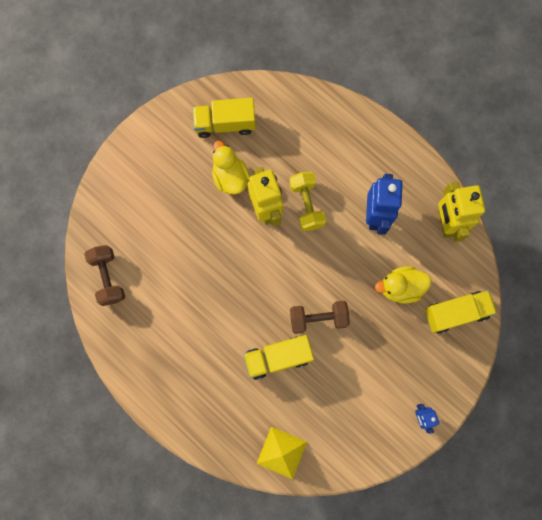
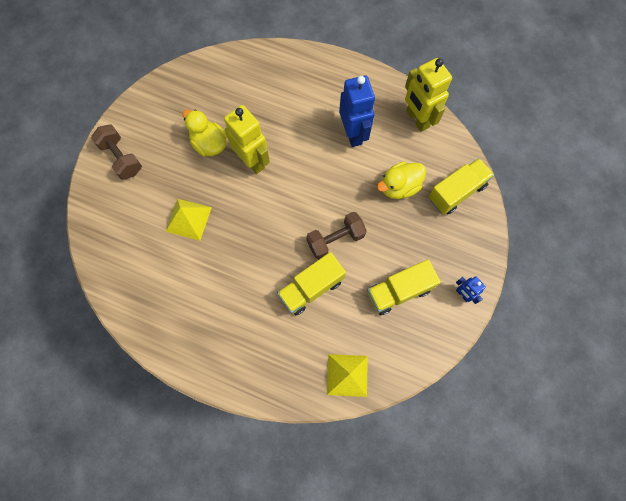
camera: 20 degrees left, 5 degrees down
(108, 278) = (123, 272): brown dumbbell -> brown dumbbell (121, 158)
(185, 247) = (188, 219): none -> yellow pyramid
(225, 124) = (188, 100): yellow truck -> yellow truck (399, 291)
(306, 205) = (288, 145): yellow dumbbell -> none

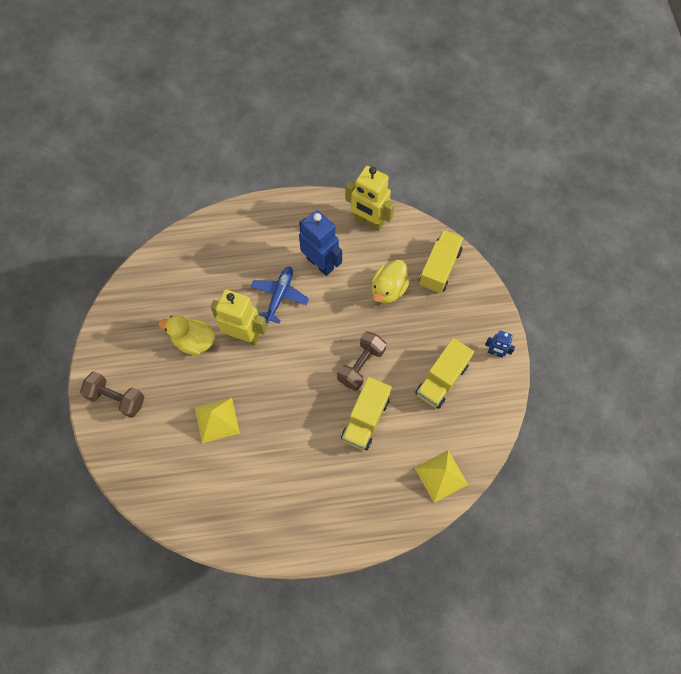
camera: 30 degrees left, 5 degrees down
(302, 143) = (279, 296): none -> blue plane

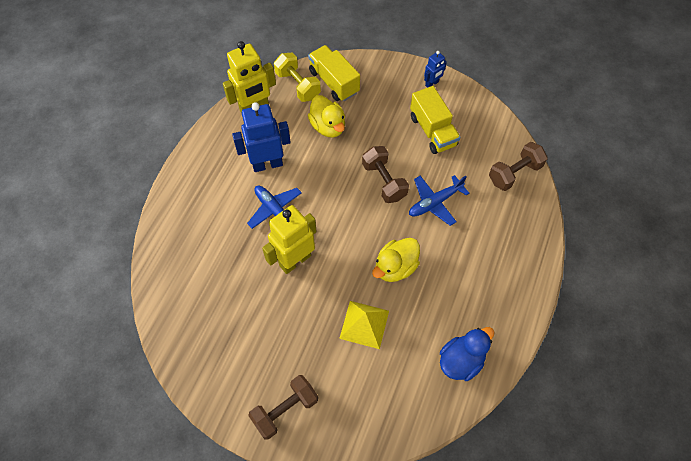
camera: 60 degrees left, 5 degrees down
(194, 341) = (271, 307): yellow duck -> yellow duck (395, 267)
(226, 514) = (461, 360): none -> blue duck
(365, 419) = (435, 202): yellow truck -> blue plane
(416, 241) = (298, 85): none -> yellow dumbbell
(441, 476) = (514, 173): yellow pyramid -> brown dumbbell

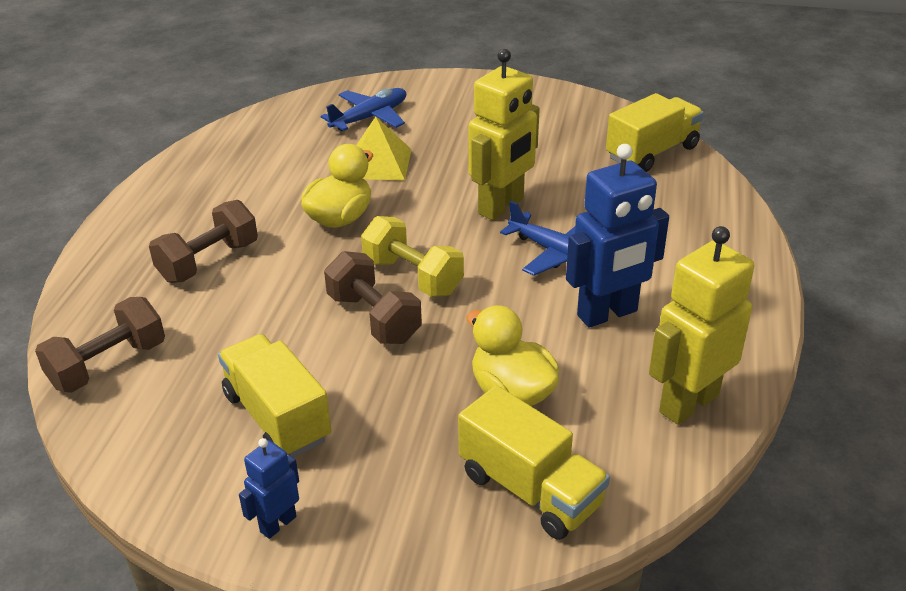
camera: 170 degrees right, 25 degrees down
(177, 300) = (652, 153): none -> yellow truck
(285, 410) = (462, 96): brown dumbbell -> brown dumbbell (209, 262)
(298, 85) = (615, 468): yellow dumbbell -> yellow dumbbell (412, 277)
(435, 202) = (274, 301): blue plane -> blue plane (370, 117)
(461, 360) = (241, 151): blue duck -> none

